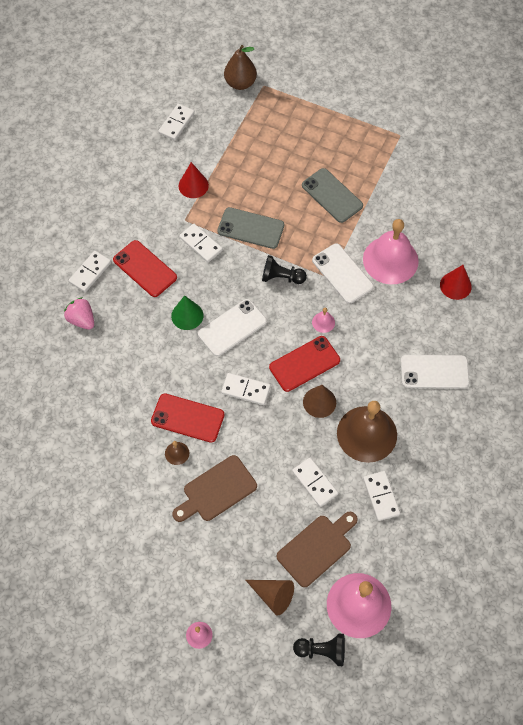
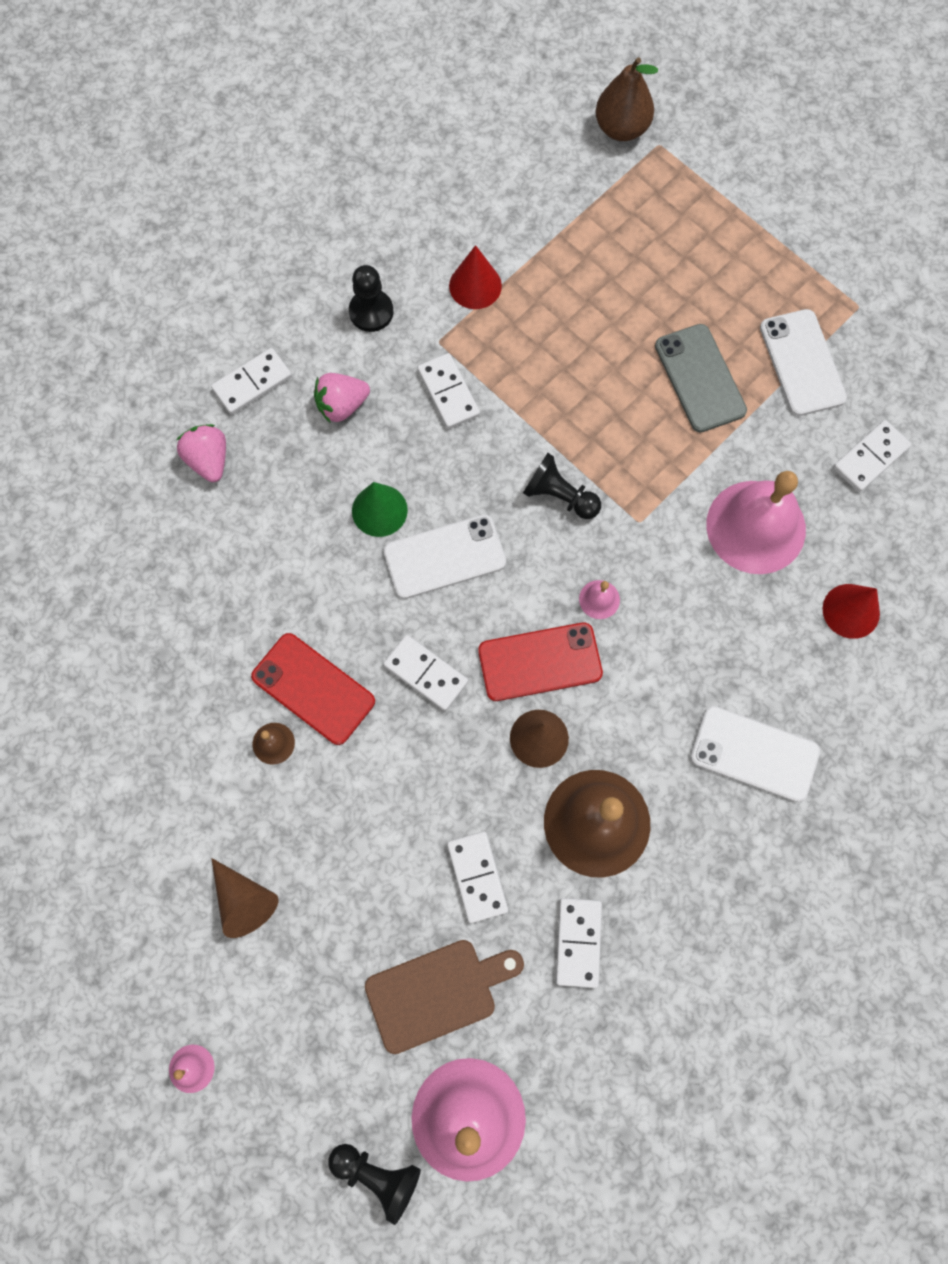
camera: 20 degrees right, 10 degrees up
(141, 216) = (371, 312): none -> black pawn
(145, 269) = (342, 406): red phone -> pink strawberry
(176, 123) = (488, 167): white domino -> white domino (870, 457)
(216, 490) = (312, 831): brown cutting board -> none
(251, 228) = (541, 392): grey phone -> none
(273, 595) = (335, 1047): brown cone -> brown cone (244, 900)
(342, 273) = (664, 523): white phone -> white phone (802, 363)

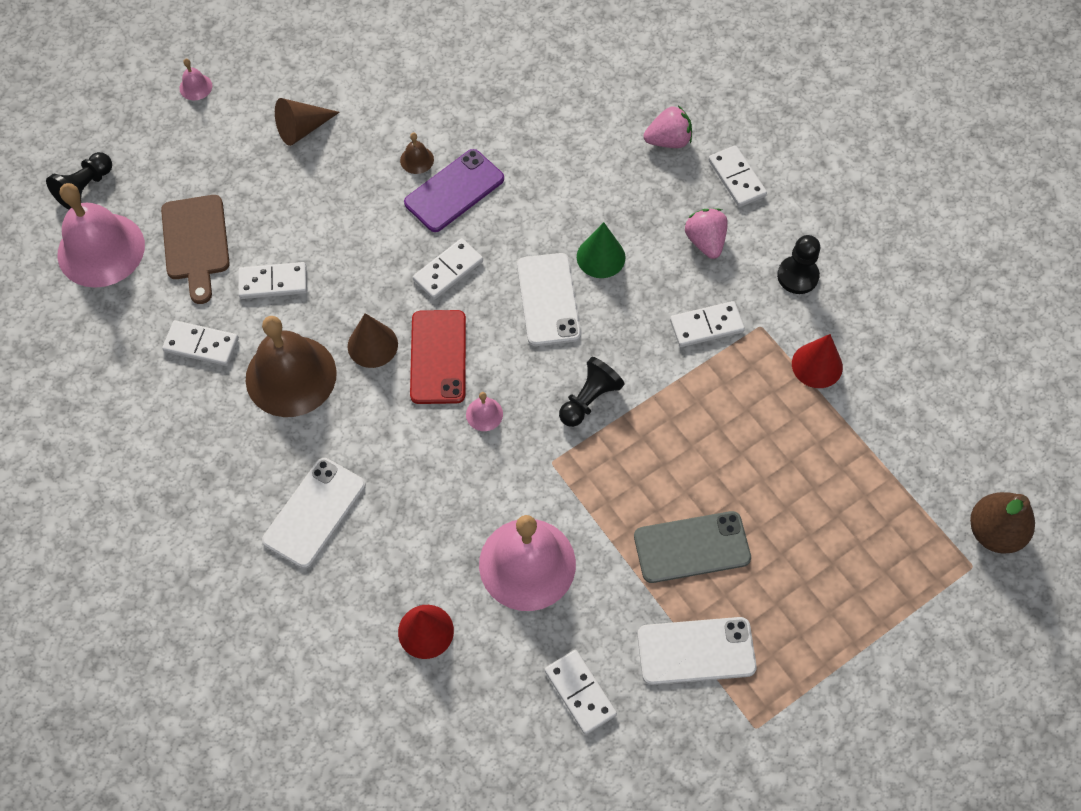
camera: 100 degrees right, 10 degrees down
(313, 689) = (454, 191): red phone -> purple phone

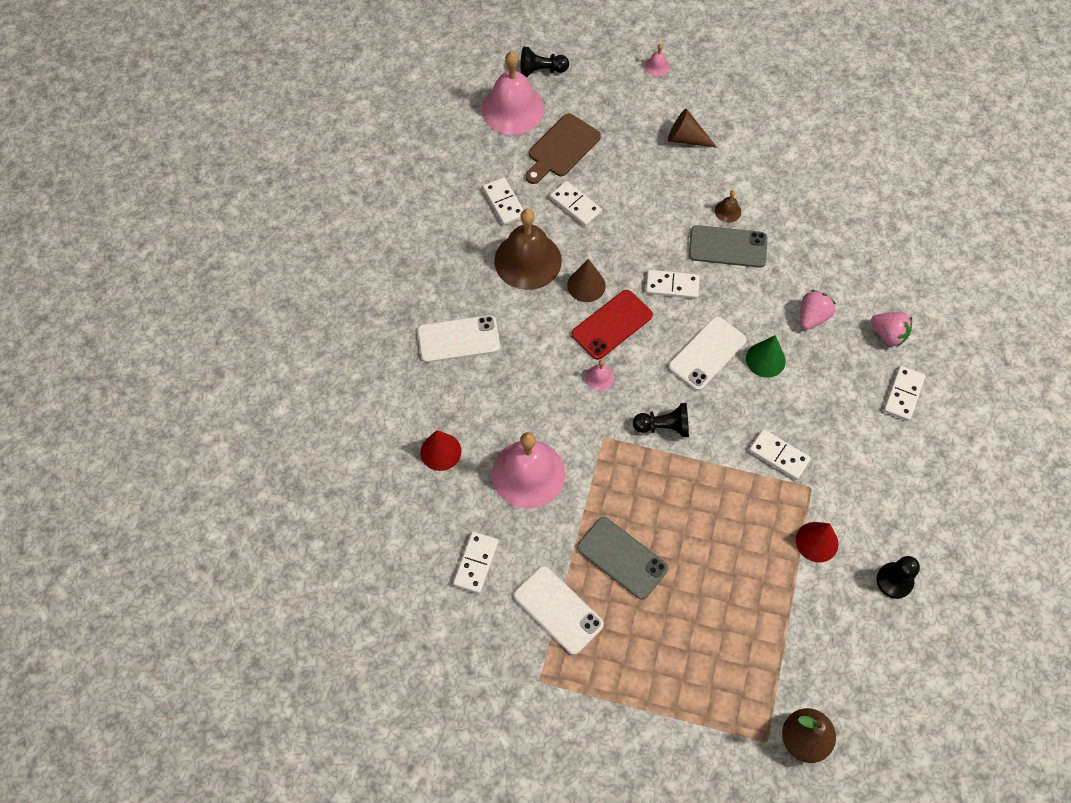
camera: 50 degrees right, 0 degrees up
(454, 191) = (727, 247): purple phone -> grey phone
(705, 241) = (838, 410): pink strawberry -> pink strawberry (812, 317)
(797, 276) = (869, 483): black pawn -> black pawn (894, 581)

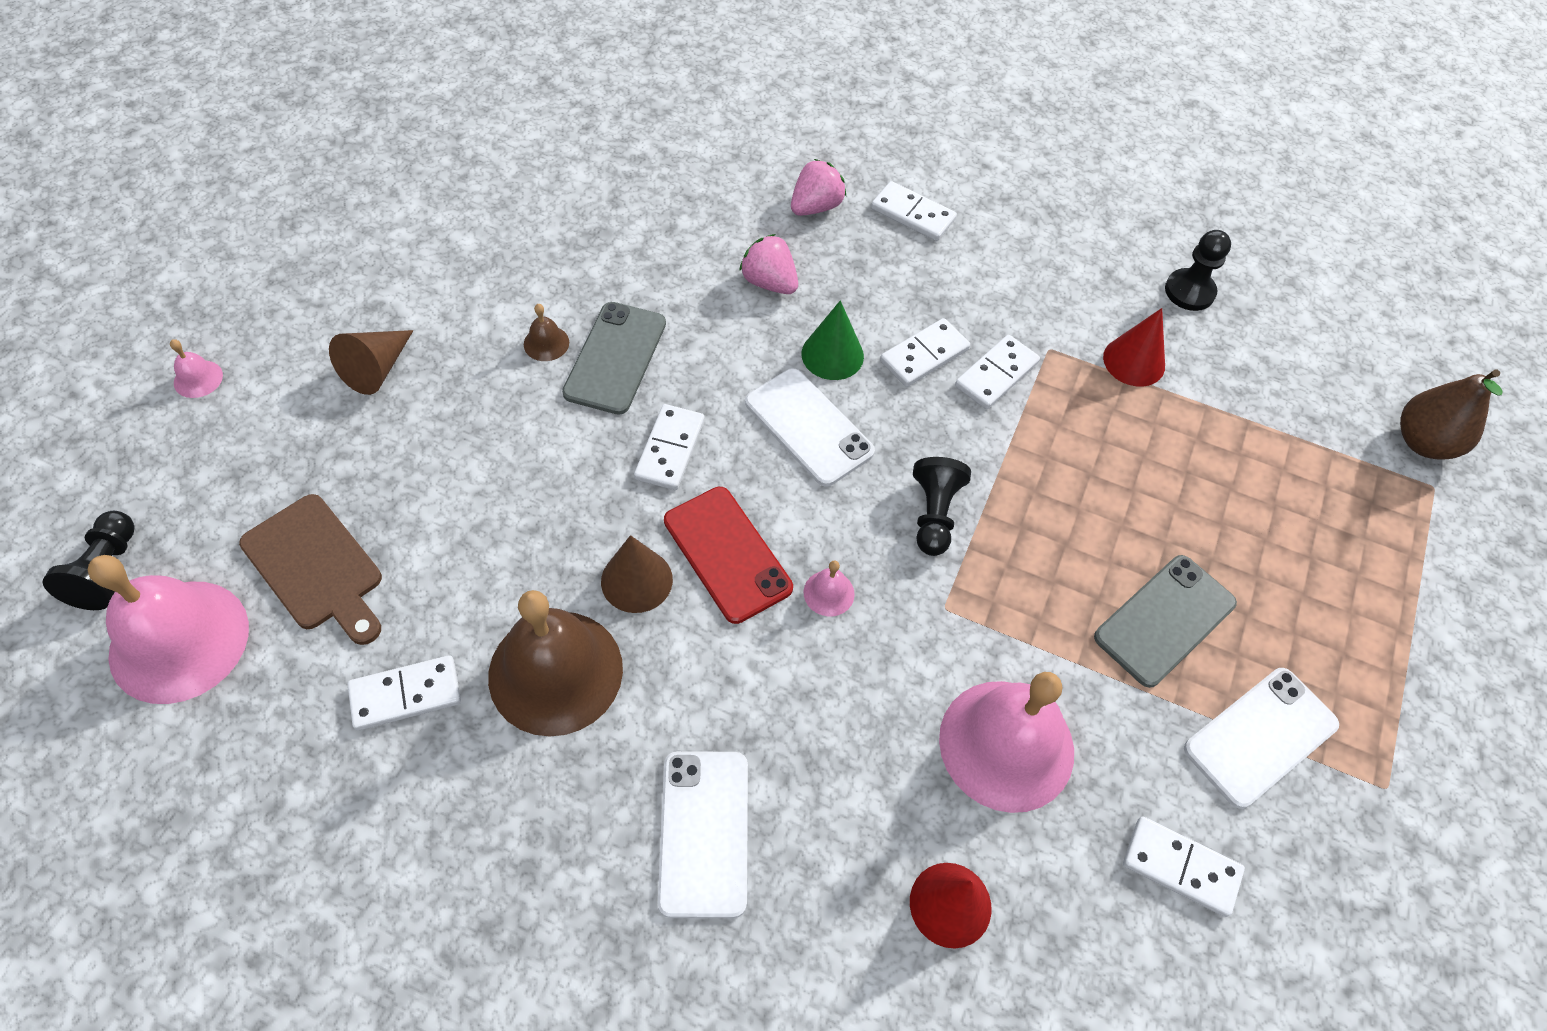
camera: 85 degrees left, 5 degrees down
(575, 205) = (456, 567): white domino -> white domino (924, 355)

